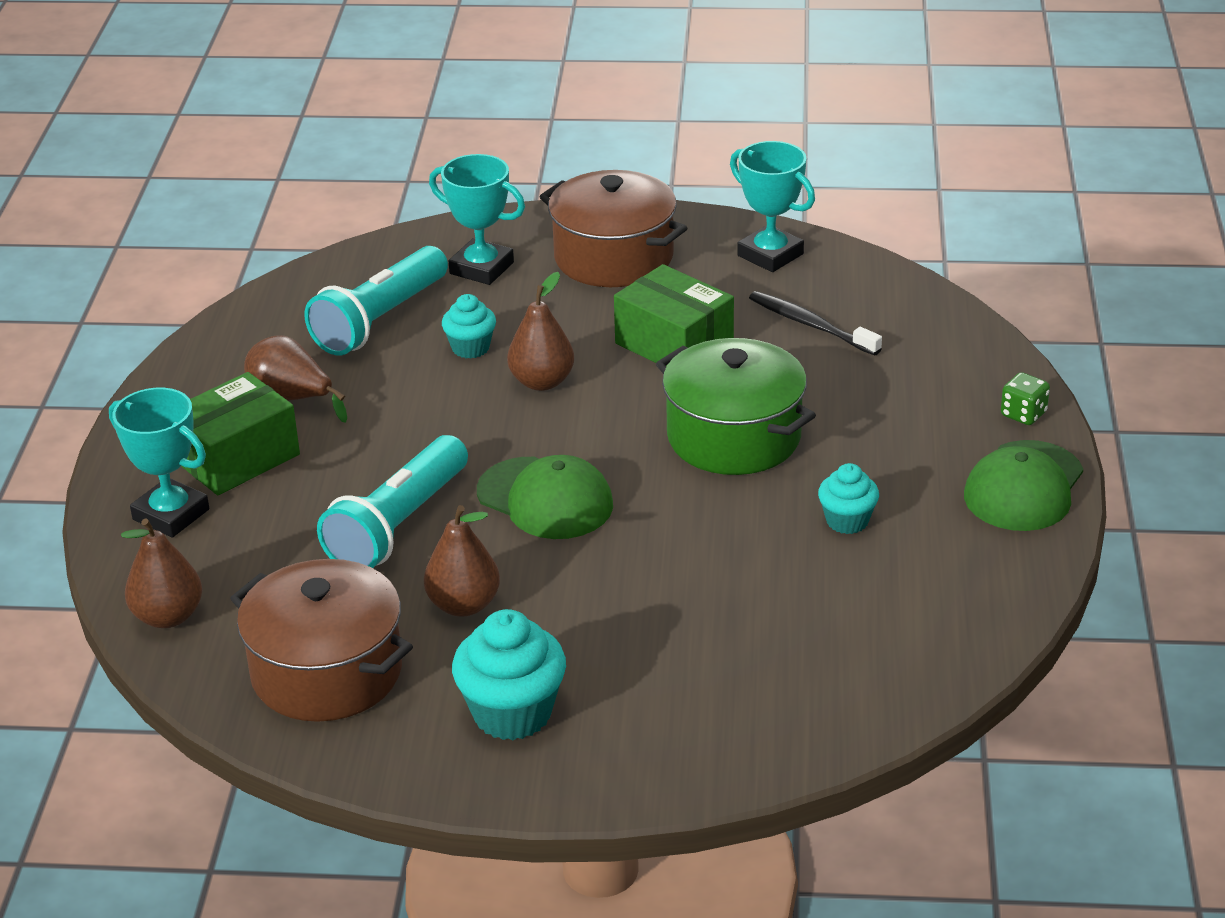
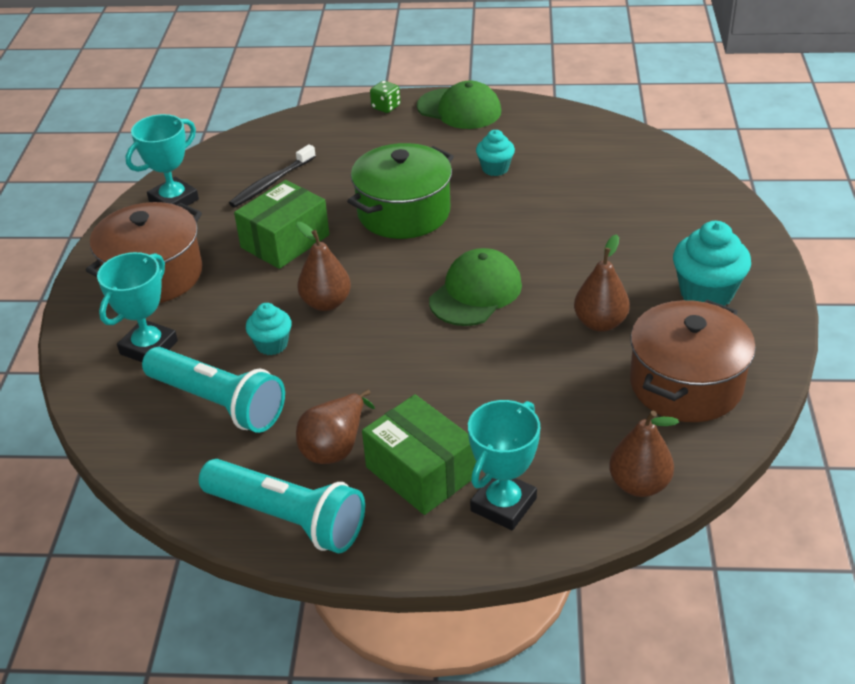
camera: 90 degrees left, 5 degrees up
(398, 525) = (511, 364): turquoise flashlight -> turquoise flashlight (287, 518)

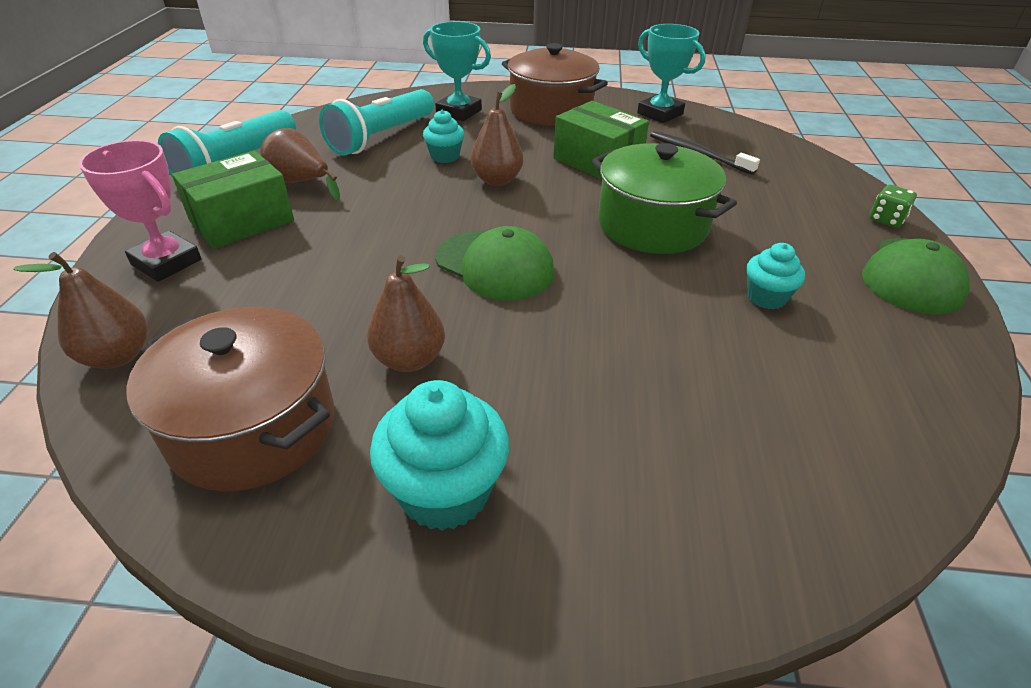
camera: 90 degrees right, 0 degrees up
(503, 504) = (166, 262): turquoise trophy -> pink trophy

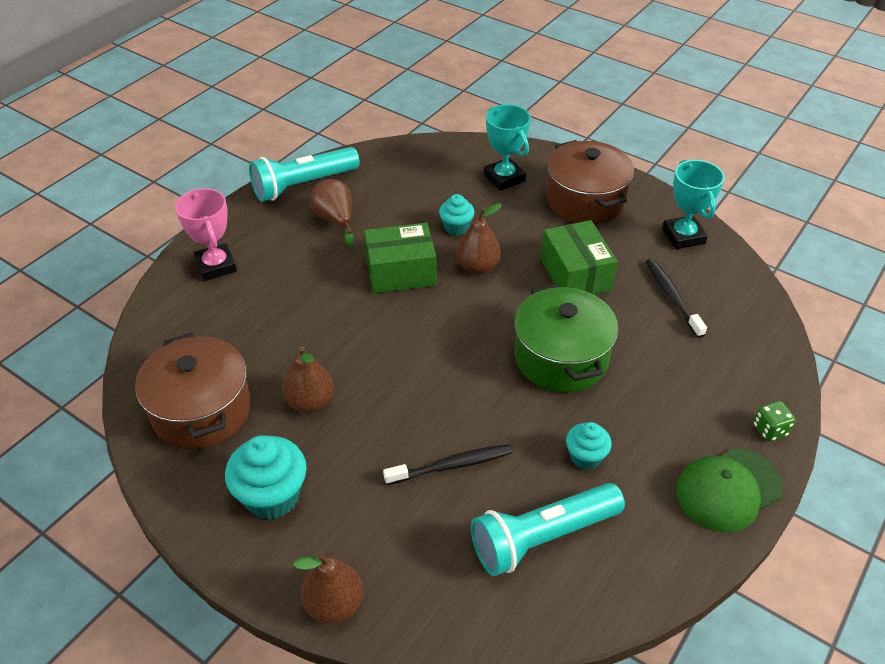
camera: 30 degrees right, 5 degrees up
(117, 356) = (158, 331): brown pear -> brown pear (334, 604)
(242, 221) = (278, 245): green box -> green box (401, 272)
(381, 137) = (422, 189): turquoise flashlight -> turquoise flashlight (542, 538)
(495, 265) = (415, 349): green cap -> none
(643, 359) = (451, 465): none -> black toothbrush

